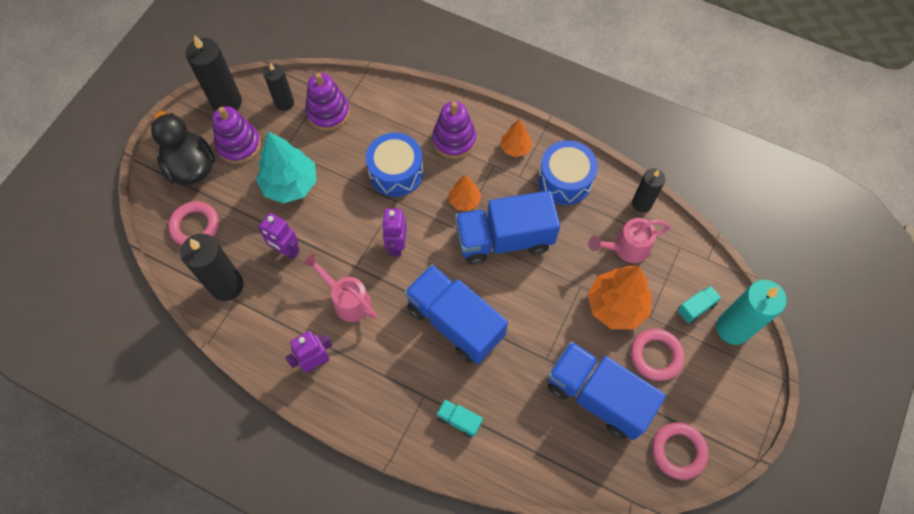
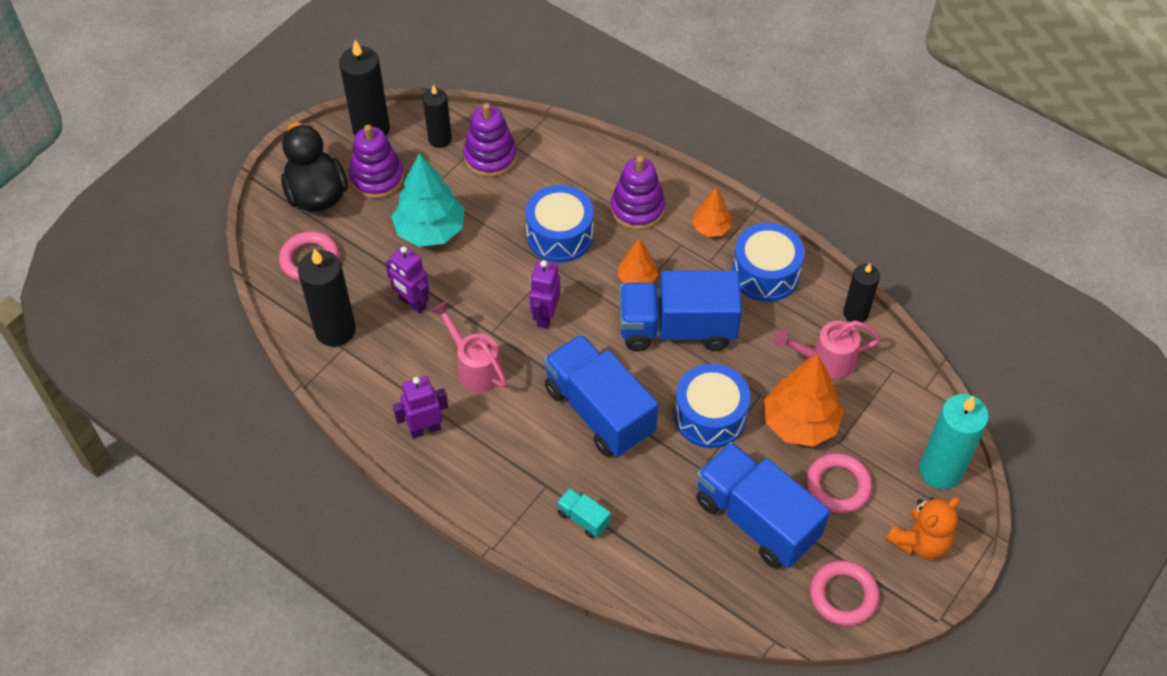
camera: 10 degrees right, 10 degrees down
(544, 311) = (710, 416): none -> blue drum
(696, 307) = (899, 440): turquoise truck -> none
(729, 393) = (920, 541): none -> orange teddy bear

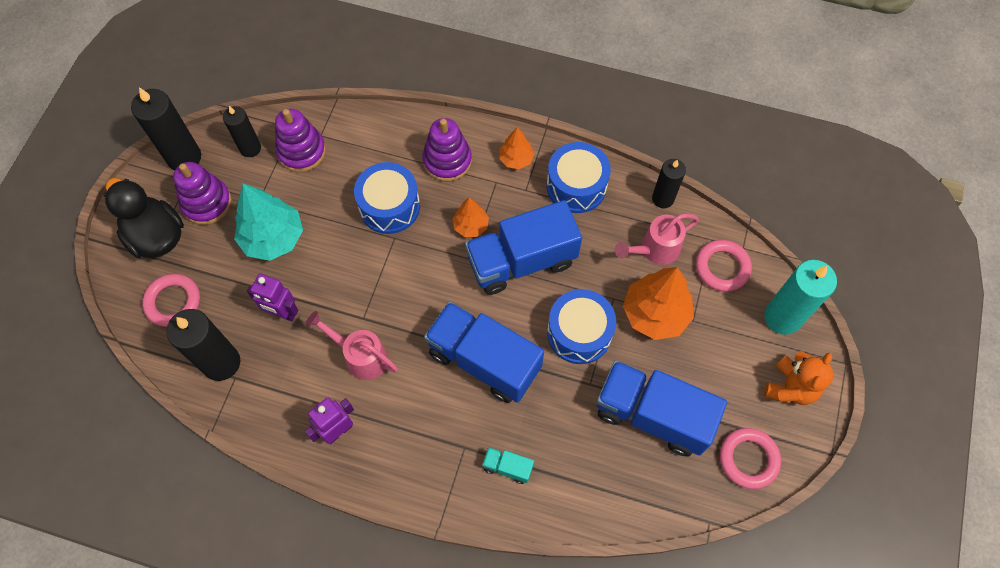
camera: 20 degrees left, 10 degrees up
(545, 316) = (405, 287): purple robot -> none
(837, 486) = (706, 360): pink ring -> pink ring (722, 267)

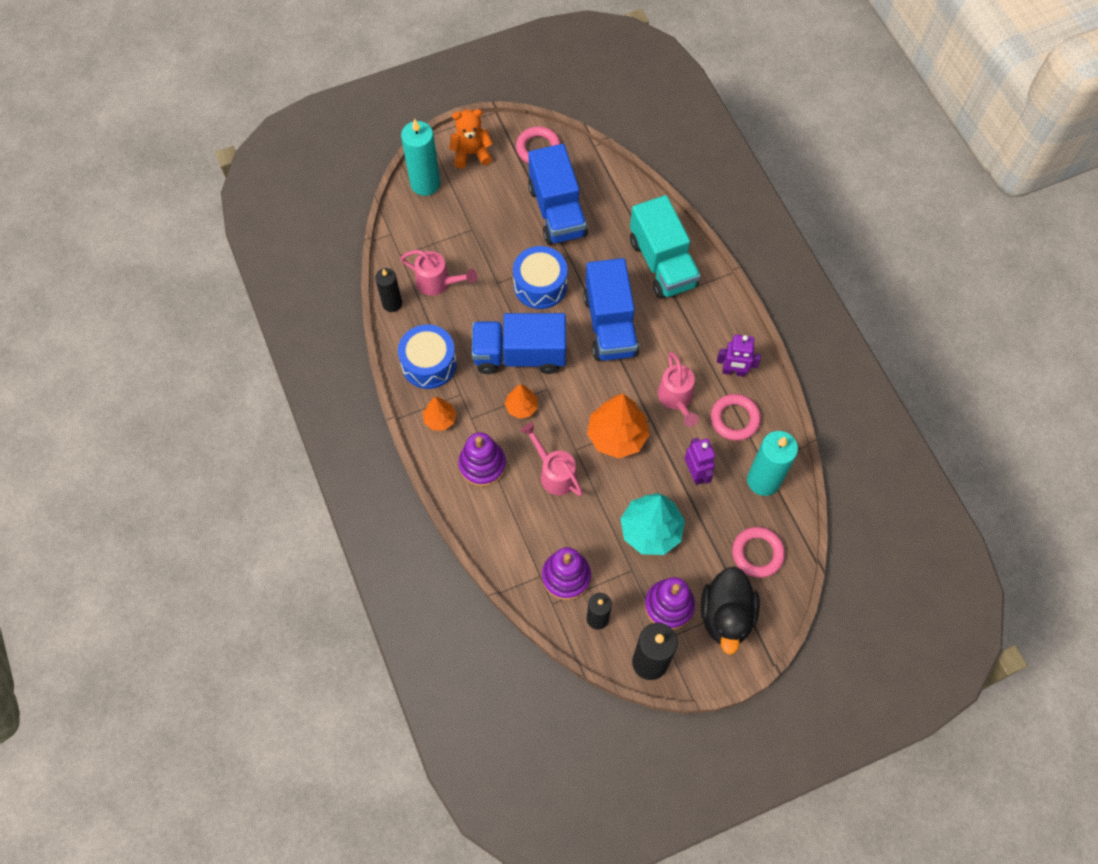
camera: 130 degrees left, 0 degrees up
(221, 363) = (763, 480): black candle -> turquoise candle
(389, 206) = (554, 473): blue drum -> pink watering can
(507, 467) = (662, 263): turquoise truck -> turquoise truck, size x2.40
(521, 261) = (519, 355): blue truck -> blue truck turned 150 degrees clockwise
(655, 314) = (486, 252): orange tree -> orange tree (617, 436)
(722, 267) = (417, 236): pink ring -> pink ring (734, 419)

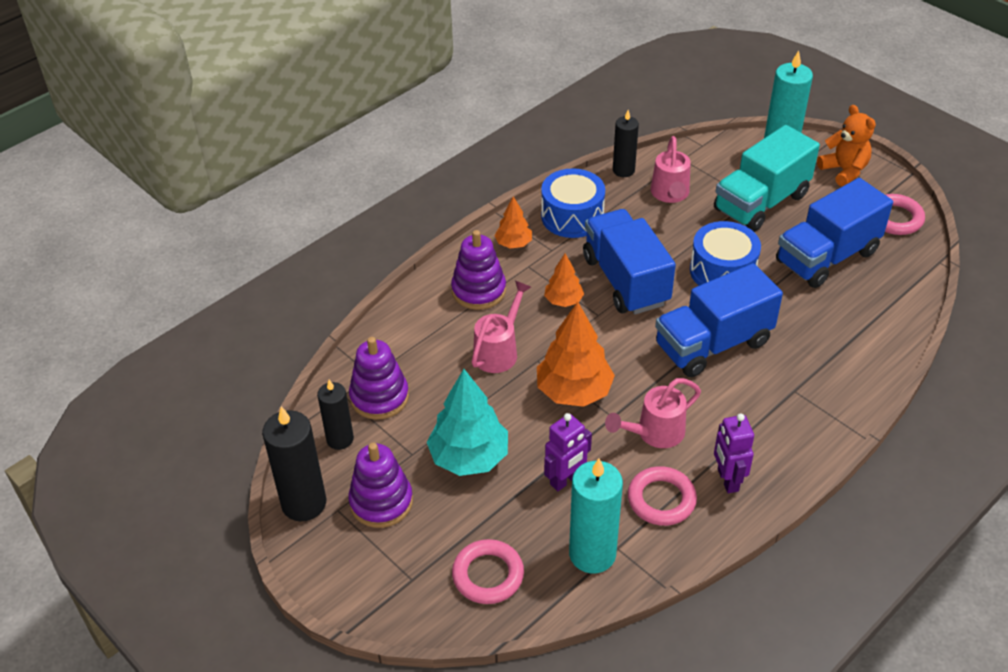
camera: 70 degrees right, 20 degrees down
(662, 263) = (829, 367): turquoise truck -> turquoise truck (761, 203)
(726, 616) = (390, 564): black duck -> none

